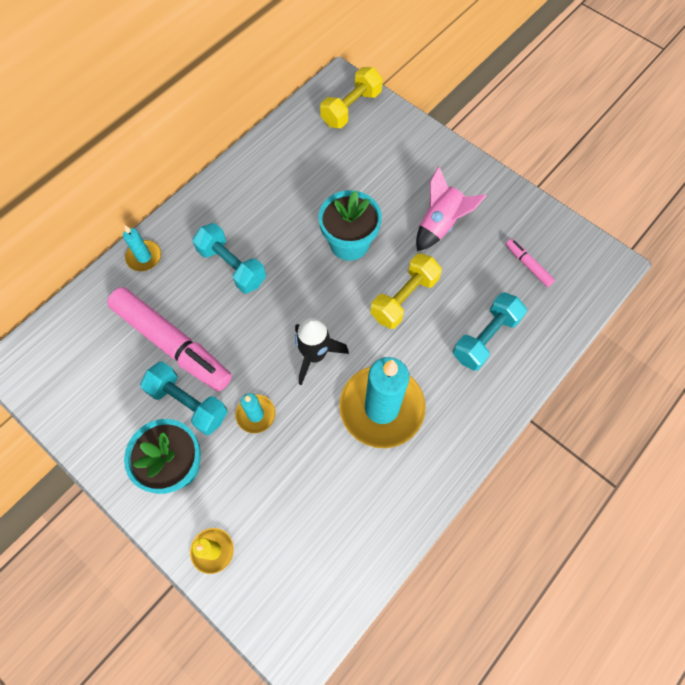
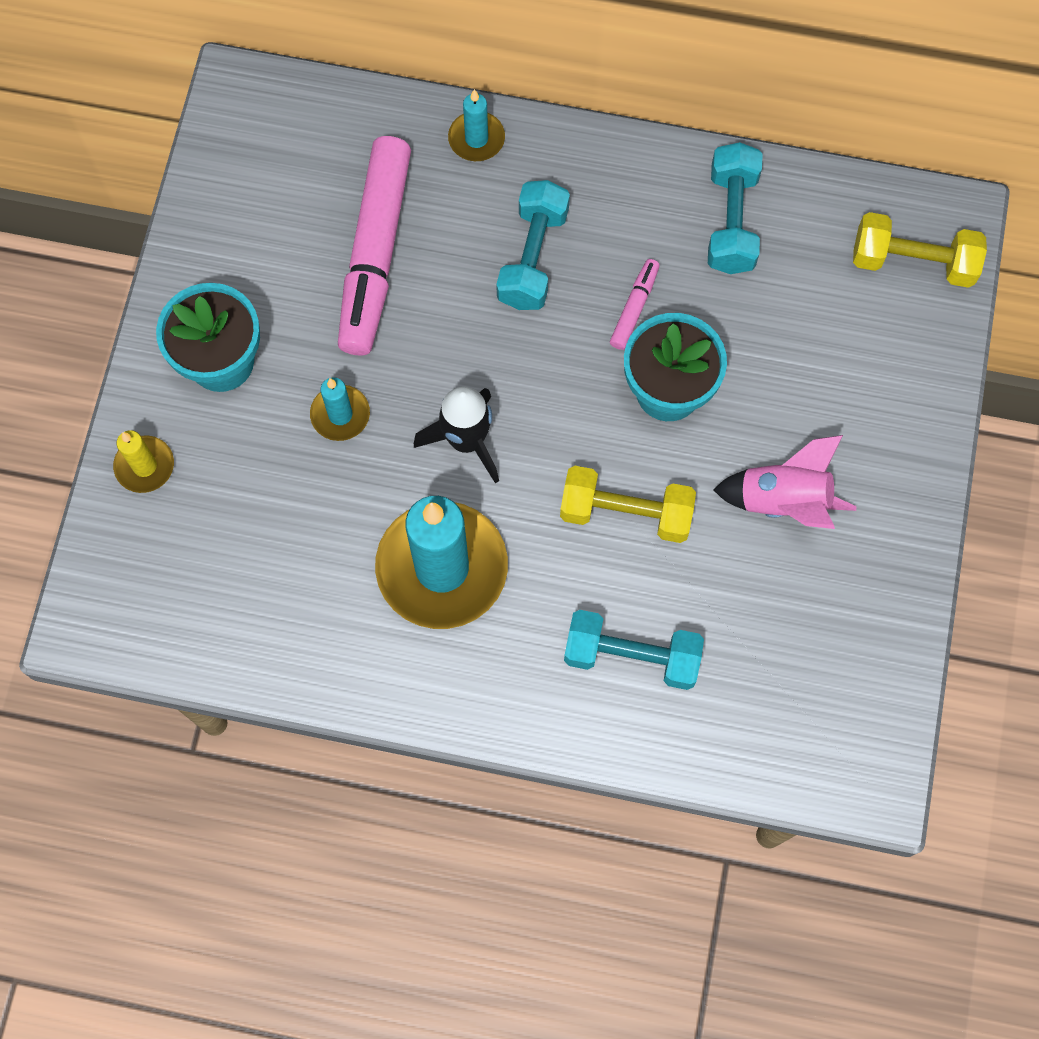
camera: 60 degrees right, 5 degrees up
(188, 403) = (308, 324): turquoise dumbbell -> turquoise dumbbell (731, 221)
(528, 265) = (793, 662): pink marker -> pink marker (634, 308)

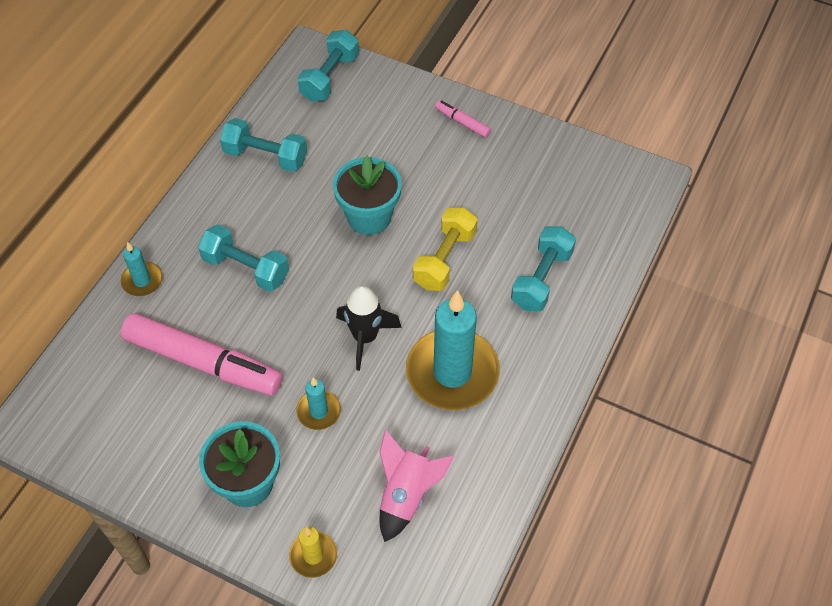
camera: 75 degrees left, 15 degrees down
(634, 308) = (305, 221): pink marker -> pink marker (462, 122)
(783, 501) = (462, 177): pink rocket -> pink rocket (406, 495)
(913, 262) = (329, 77): yellow dumbbell -> turquoise dumbbell

